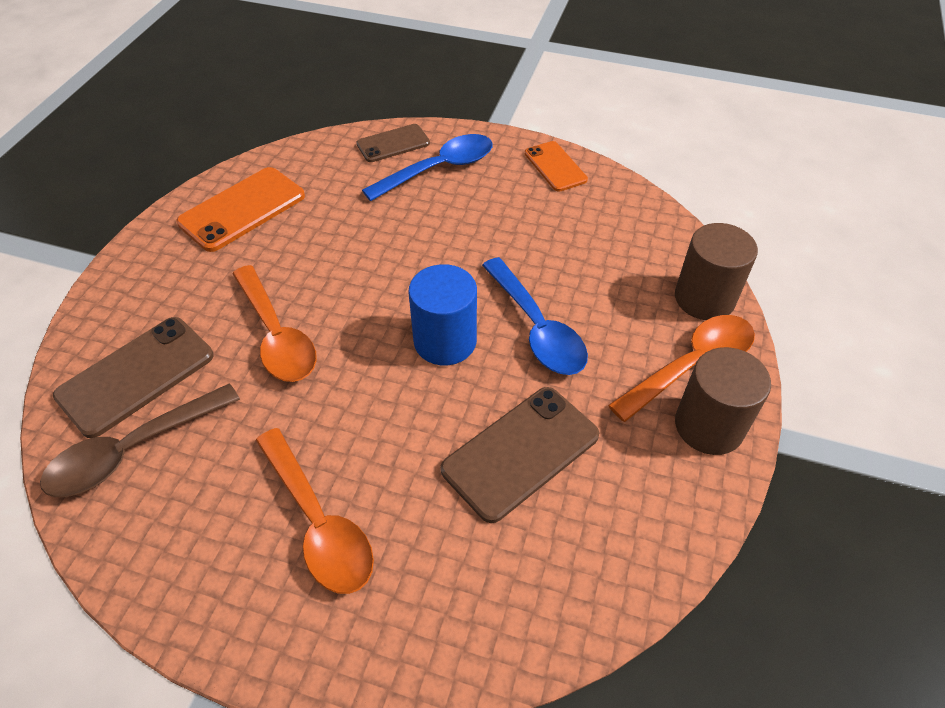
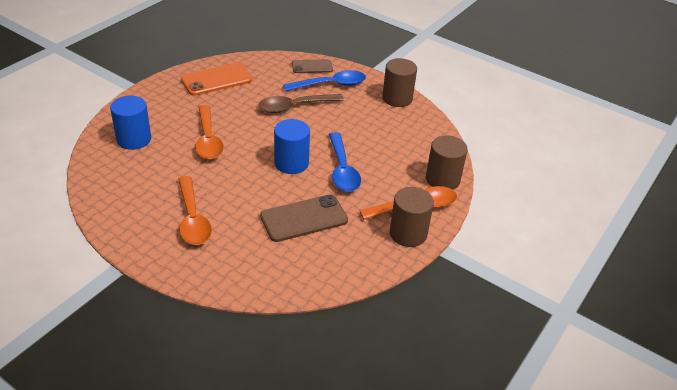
camera: 15 degrees right, 10 degrees down
(133, 450) = (120, 168): brown spoon -> brown spoon (295, 107)
(136, 376) = (134, 139): brown phone -> blue cylinder
(555, 166) = (397, 98): orange phone -> brown cylinder

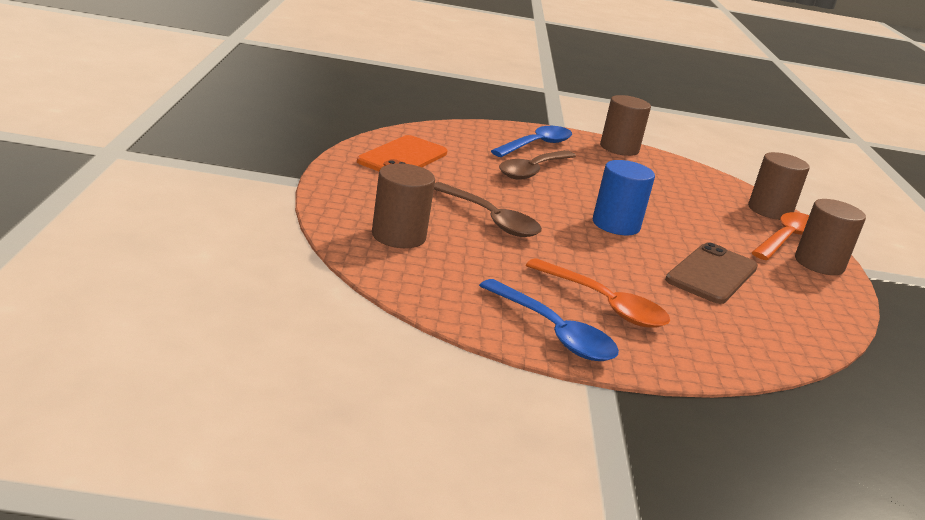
camera: 35 degrees left, 15 degrees down
(134, 139) = (398, 236): blue cylinder -> brown cylinder
(208, 139) = (490, 219): orange spoon -> brown spoon
(312, 67) = (490, 131): brown phone -> none
(342, 170) = (673, 220): blue spoon -> blue spoon (553, 332)

